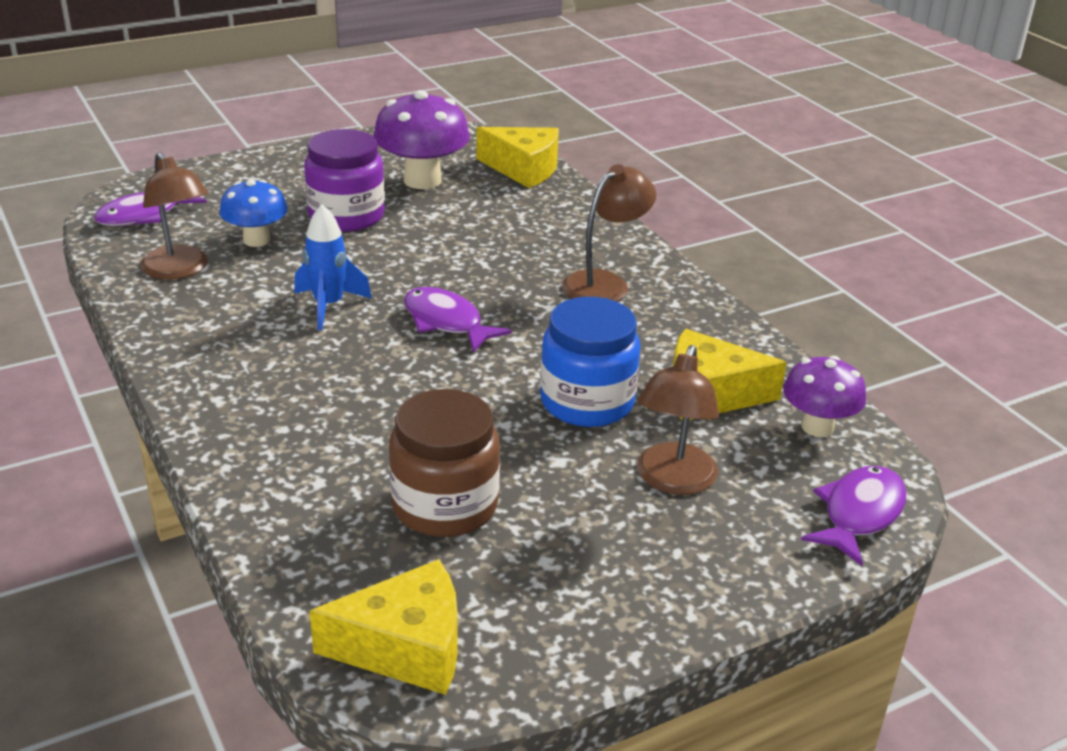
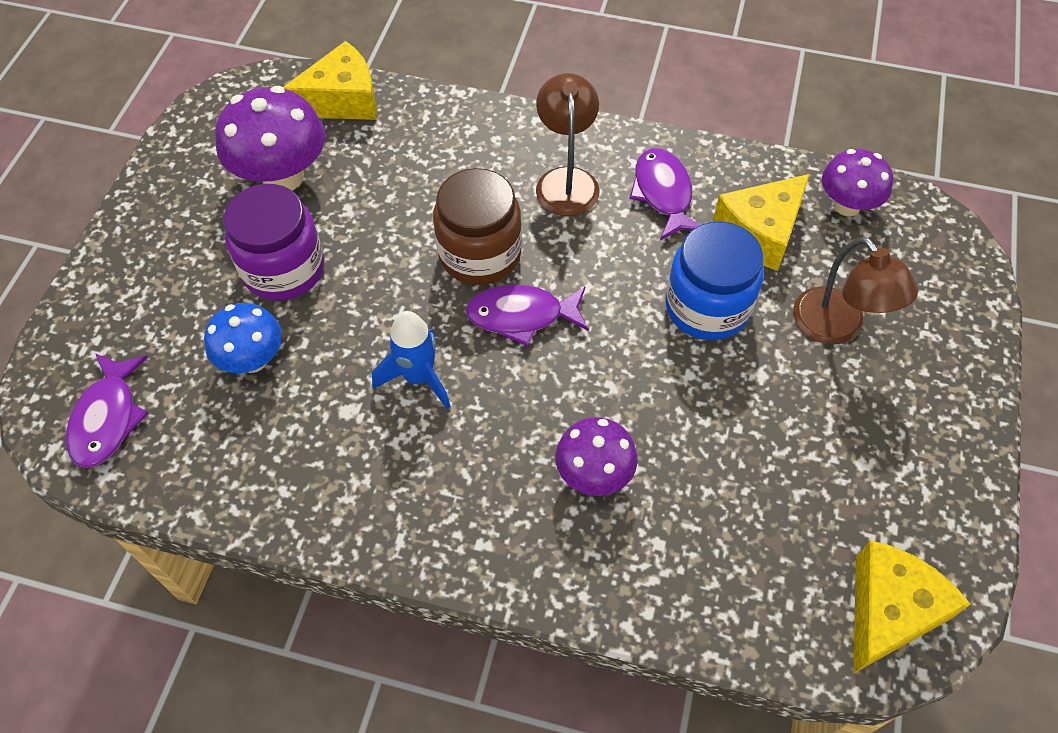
camera: 45 degrees left, 25 degrees up
(179, 270) = (243, 450): brown lamp -> none
(344, 421) = (594, 474): none -> purple mushroom
(445, 505) = (754, 481): brown jar -> brown jar (480, 254)
(859, 514) = (949, 259): purple fish -> purple fish (663, 193)

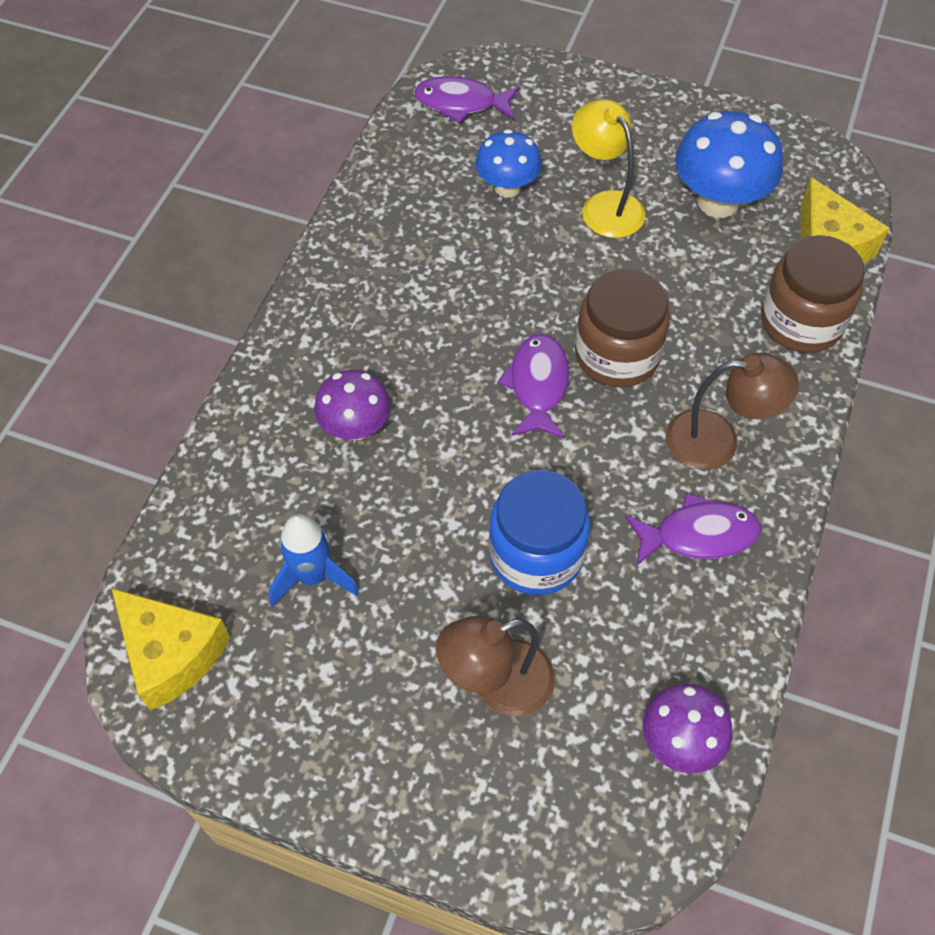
camera: 95 degrees right, 0 degrees up
(283, 177) = (718, 202): purple mushroom -> blue mushroom
(283, 269) = (604, 205): purple jar -> yellow lamp
(418, 378) = (475, 301): blue rocket -> blue rocket (312, 576)
(431, 121) = (801, 322): none -> brown jar
(760, 232) = (639, 630): yellow cheese -> none

